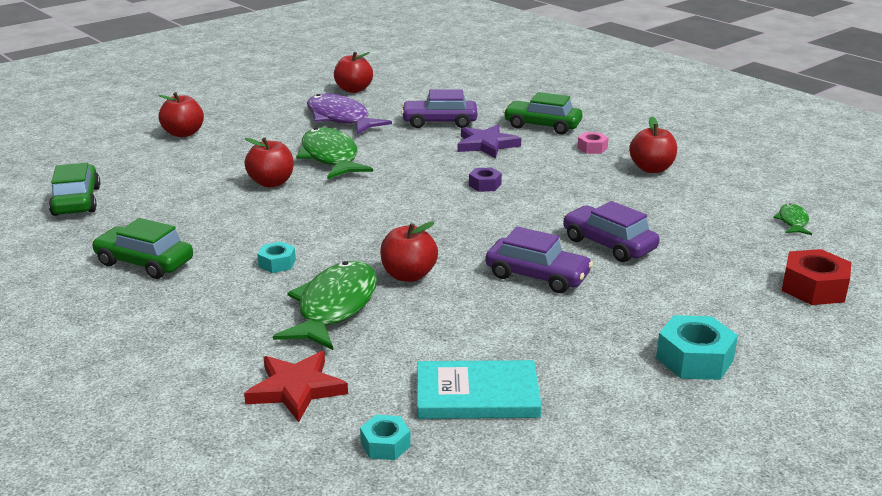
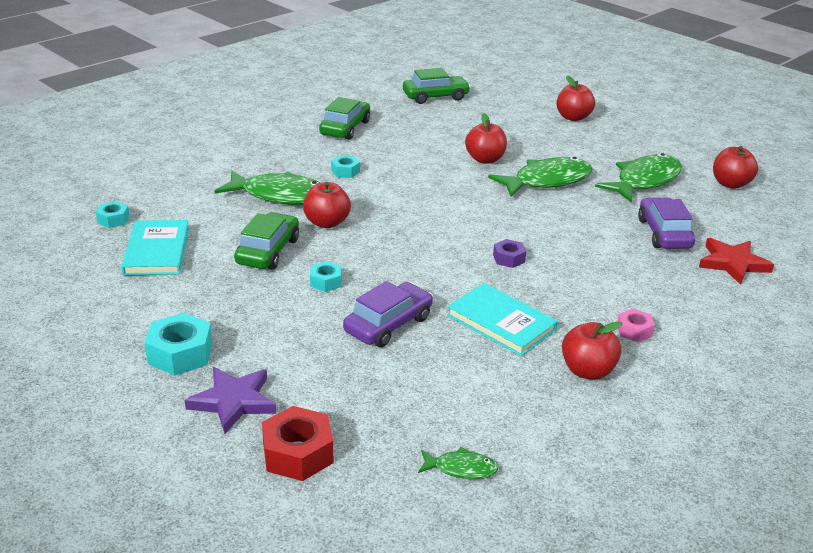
camera: 85 degrees right, 5 degrees up
(296, 389) = (181, 188): red star -> red star (732, 263)
(340, 118) = (644, 181): purple fish -> green fish
(486, 145) = (613, 261): purple star -> purple star (233, 401)
(537, 276) = (326, 282): purple car -> turquoise nut
(542, 126) = (688, 298): green car -> green car (268, 251)
(593, 195) = (501, 322): none -> turquoise book

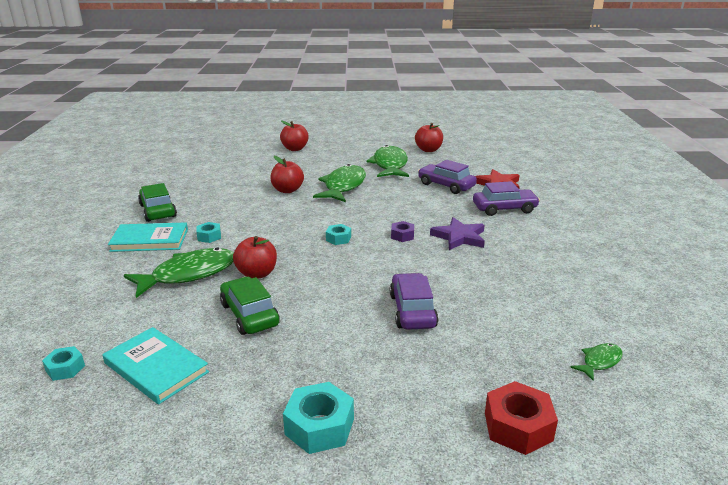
camera: 45 degrees left, 5 degrees down
(233, 401) = (419, 428): purple star -> purple star (459, 237)
(326, 282) = (327, 310): turquoise nut -> turquoise nut (338, 238)
(435, 97) = (189, 168): green car -> none
(501, 322) = (464, 271): turquoise book -> turquoise book (150, 240)
(587, 371) = (545, 269): red apple -> none
(634, 331) = (524, 238): pink nut -> none
(679, 292) = (504, 209): none -> purple car

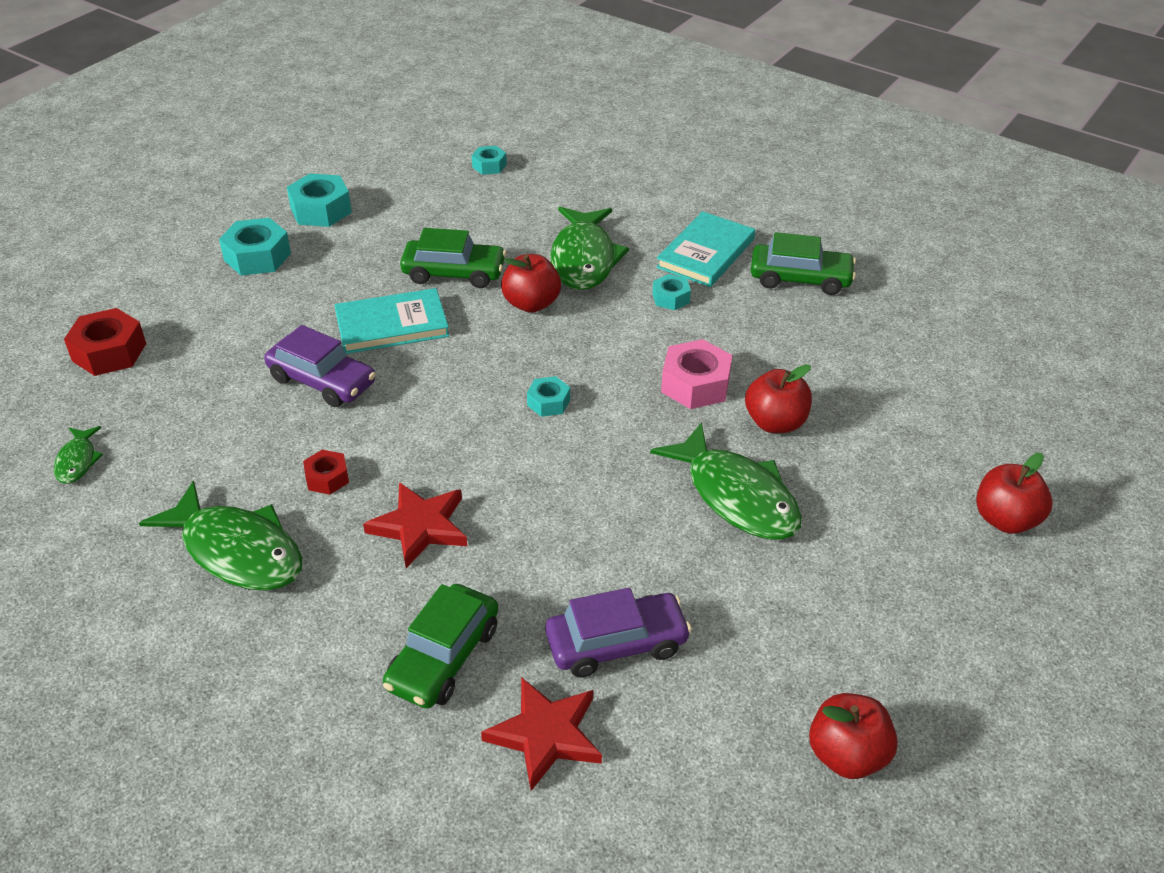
camera: 125 degrees right, 15 degrees up
(156, 368) = (434, 204): turquoise book -> turquoise book (392, 325)
(212, 432) = (321, 210): none -> turquoise nut
(280, 211) = (695, 384): none -> pink nut
(390, 165) = (796, 621): green fish -> green fish (237, 551)
(402, 236) = (490, 468): purple nut -> none
(459, 237) = (419, 527): purple star -> red star
(472, 272) = (327, 478): none -> red nut
(504, 209) = (443, 657): purple car -> green car

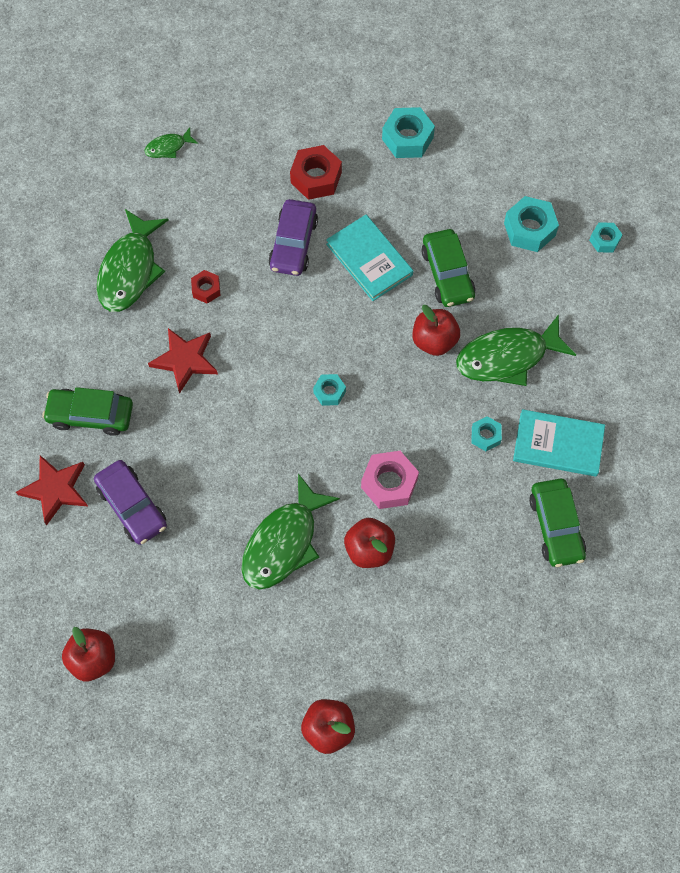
camera: 70 degrees right, 25 degrees up
(109, 352) = (269, 107): red nut -> red nut (316, 178)
(321, 210) = (483, 150): turquoise nut -> turquoise nut (529, 229)

